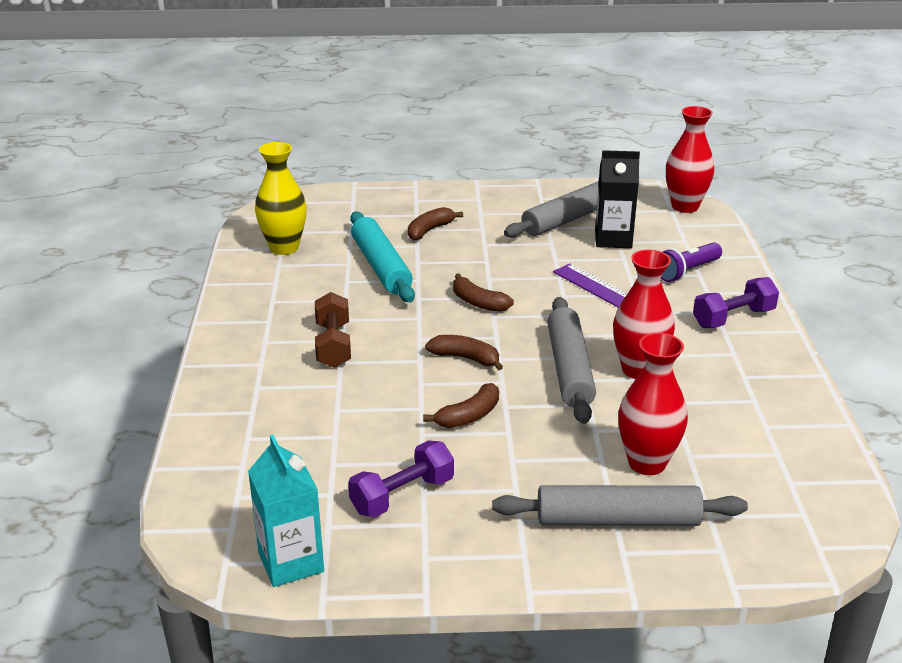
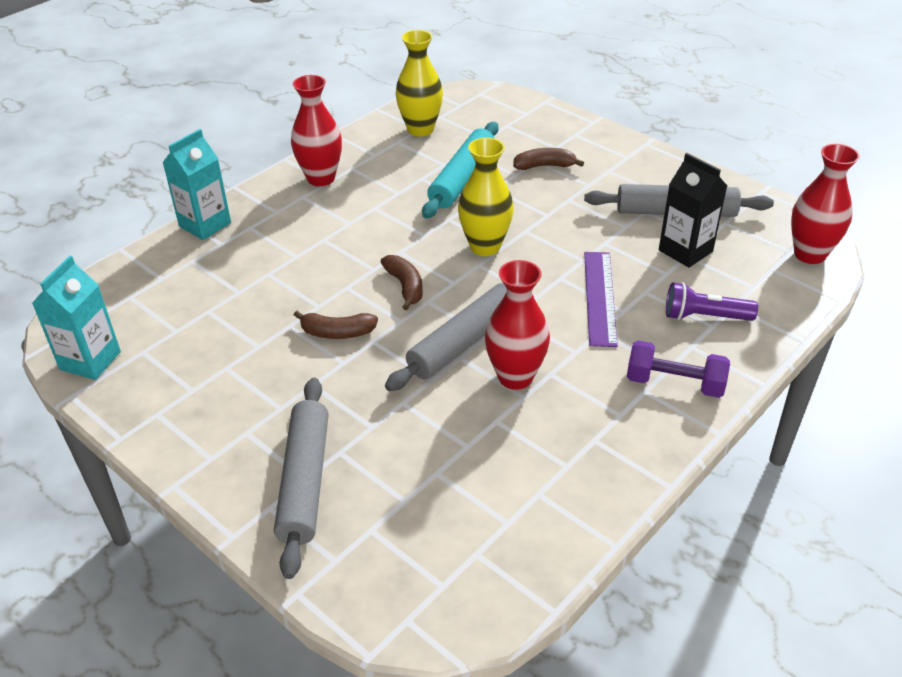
camera: 45 degrees right, 10 degrees up
(209, 406) = (205, 224): none -> turquoise carton
(333, 345) = (337, 224): brown dumbbell -> none
(402, 495) = (210, 361): purple dumbbell -> none
(478, 302) = (485, 246): brown banana -> yellow vase
(617, 520) = (305, 481): grey rolling pin -> grey rolling pin turned 45 degrees clockwise
(647, 463) = (395, 455): red vase -> red vase (321, 178)

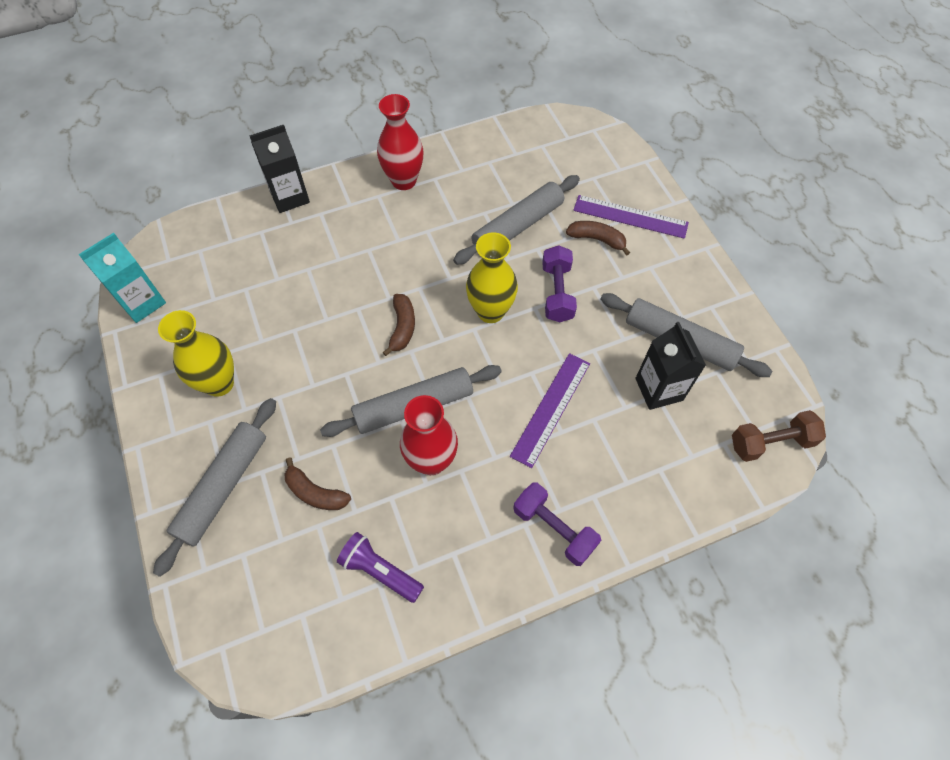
camera: 25 degrees right, 20 degrees up
(205, 224) = (289, 197): turquoise carton -> black carton
(337, 332) = (325, 353): brown banana -> brown banana (315, 492)
(420, 129) = (516, 155): yellow vase -> yellow vase (219, 383)
(462, 178) = (517, 226): turquoise rolling pin -> grey rolling pin
(538, 214) = (557, 293): none -> purple dumbbell
(562, 142) = (630, 216): none -> purple ruler
(704, 317) = (626, 470): purple flashlight -> purple flashlight (380, 571)
(809, 254) = (771, 442): red vase -> brown dumbbell

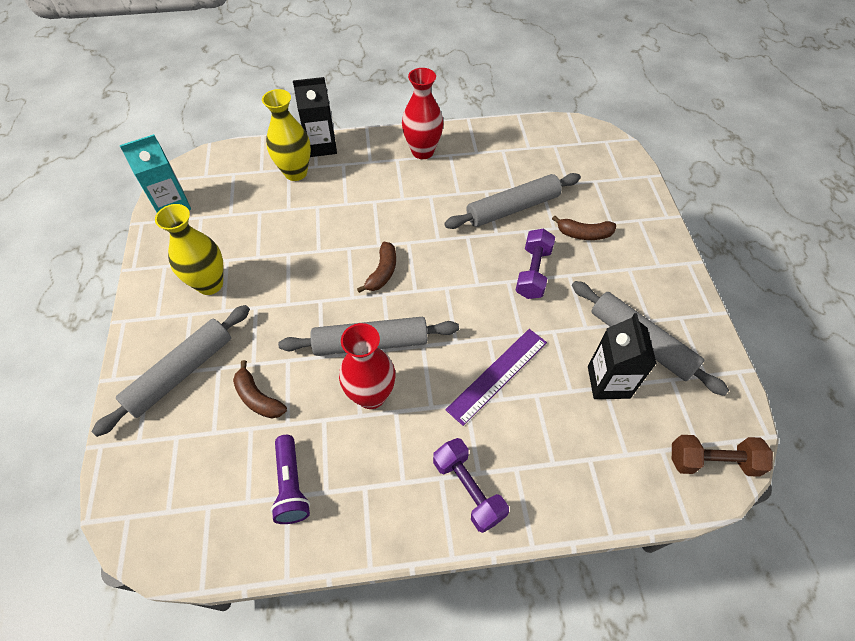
camera: 15 degrees right, 5 degrees down
(380, 571) = (291, 485): purple flashlight -> purple flashlight turned 150 degrees counterclockwise
(490, 311) = (466, 276): yellow vase -> yellow vase (296, 173)
(597, 239) = (584, 234): brown banana -> brown banana turned 150 degrees clockwise
(630, 216) = (621, 220): purple ruler -> none

